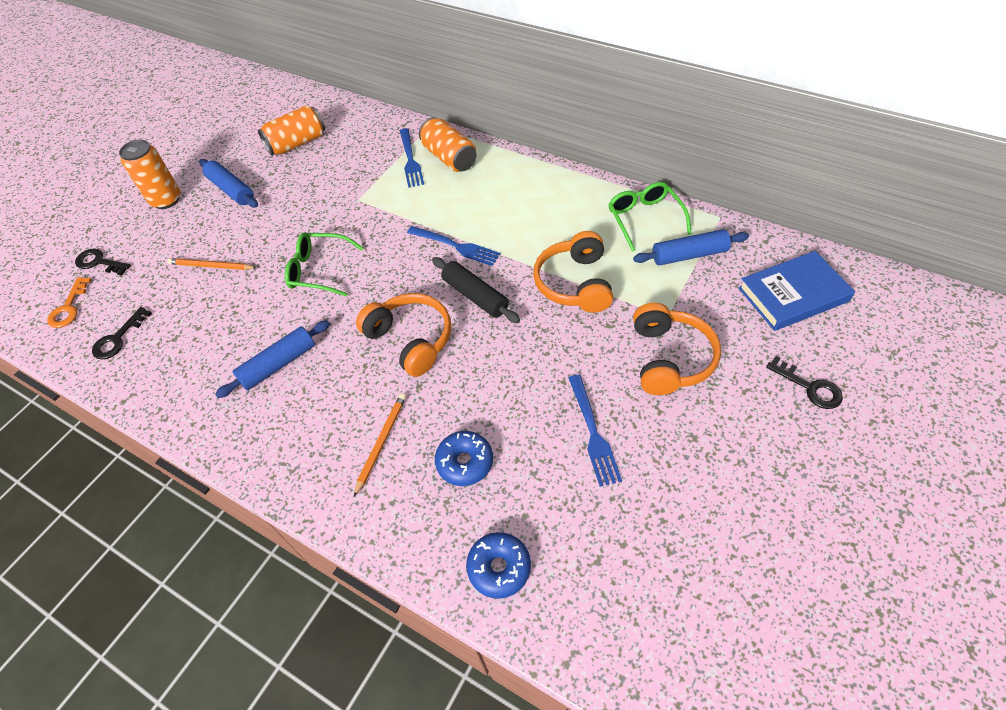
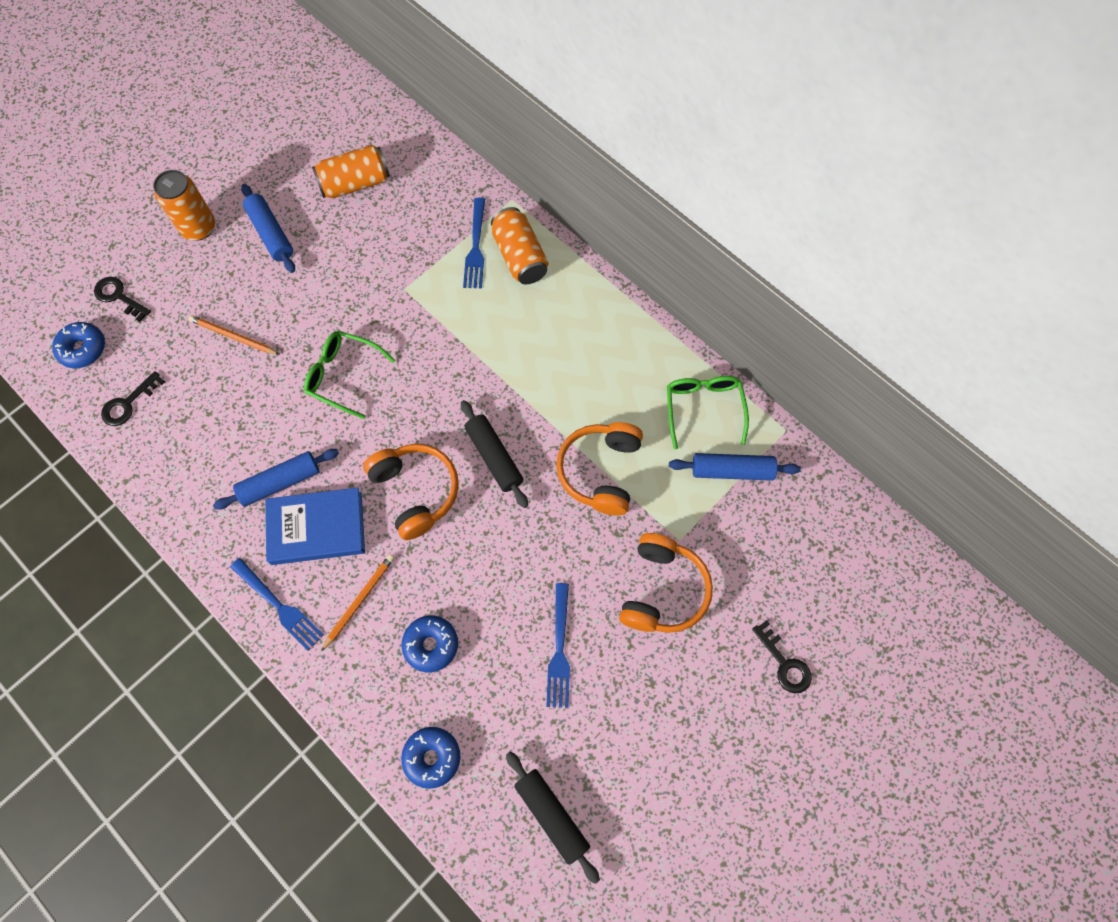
camera: 10 degrees right, 15 degrees up
(69, 308) = (83, 349): orange key -> blue donut
(456, 246) = (492, 386): blue fork -> blue fork (278, 605)
(645, 589) = (551, 815): none -> black rolling pin
(793, 295) = (817, 552): blue book -> blue book (317, 528)

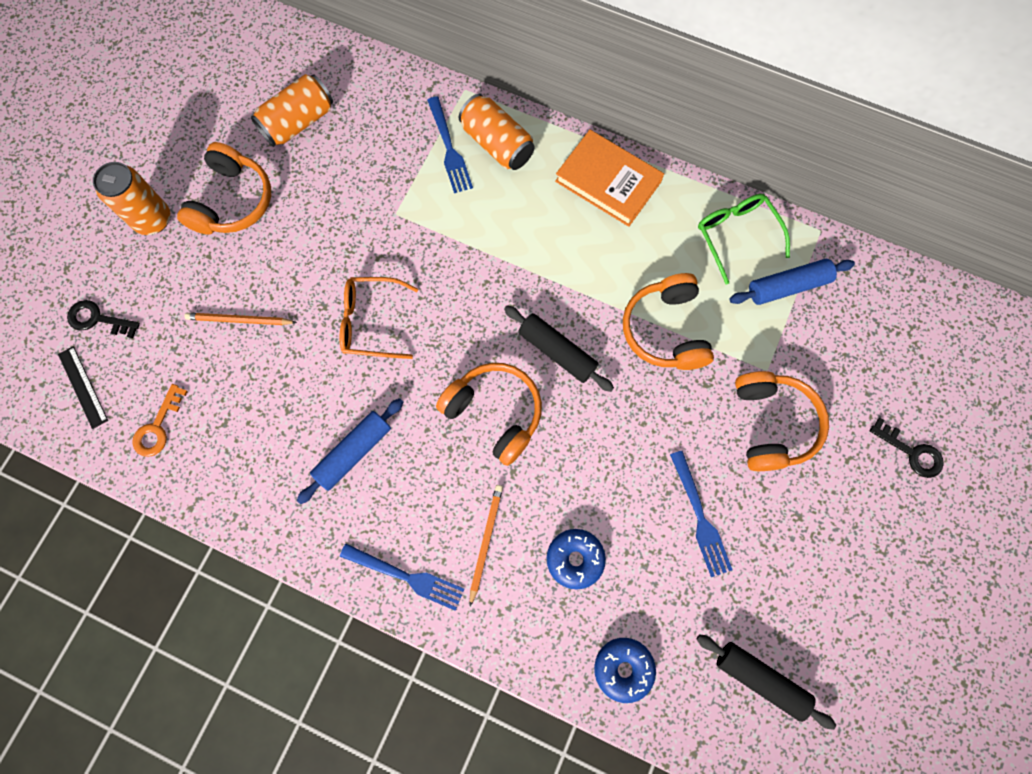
camera: 20 degrees left, 5 degrees up
(83, 349) = (83, 387): blue donut -> black ruler
(128, 403) = (158, 427): black key -> orange key
(271, 234) = (233, 201): blue rolling pin -> orange headphones
(317, 528) = (411, 485): blue book -> none
(343, 375) = (371, 322): green glasses -> orange glasses
(606, 321) = (608, 181): none -> orange book

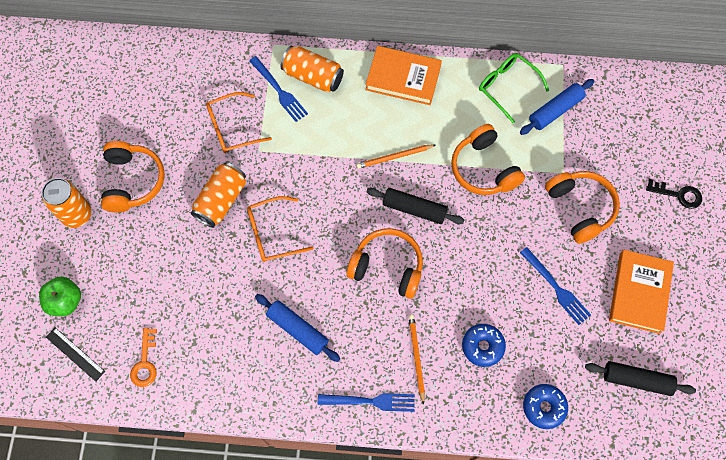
camera: 20 degrees left, 5 degrees down
(98, 319) = (65, 301): black key -> green apple
(240, 320) = (174, 265): orange pencil -> orange pencil (394, 157)
(298, 122) = (158, 107): orange can -> orange can (221, 200)
(353, 452) = (297, 329): blue rolling pin -> blue rolling pin turned 75 degrees counterclockwise
(374, 175) = (232, 128): none -> orange glasses
(808, 563) = (639, 292): none -> orange book

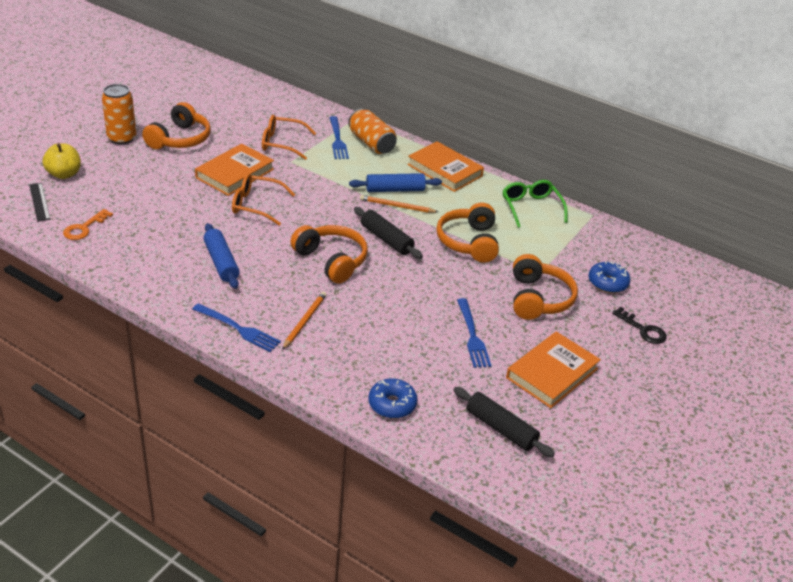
camera: 25 degrees right, 30 degrees down
(65, 301) = (64, 174): green apple -> yellow apple
(221, 200) = (235, 173): orange can -> orange book
(482, 346) = (370, 341): blue donut -> blue donut (607, 283)
(555, 110) = (563, 236): blue rolling pin -> blue rolling pin (395, 190)

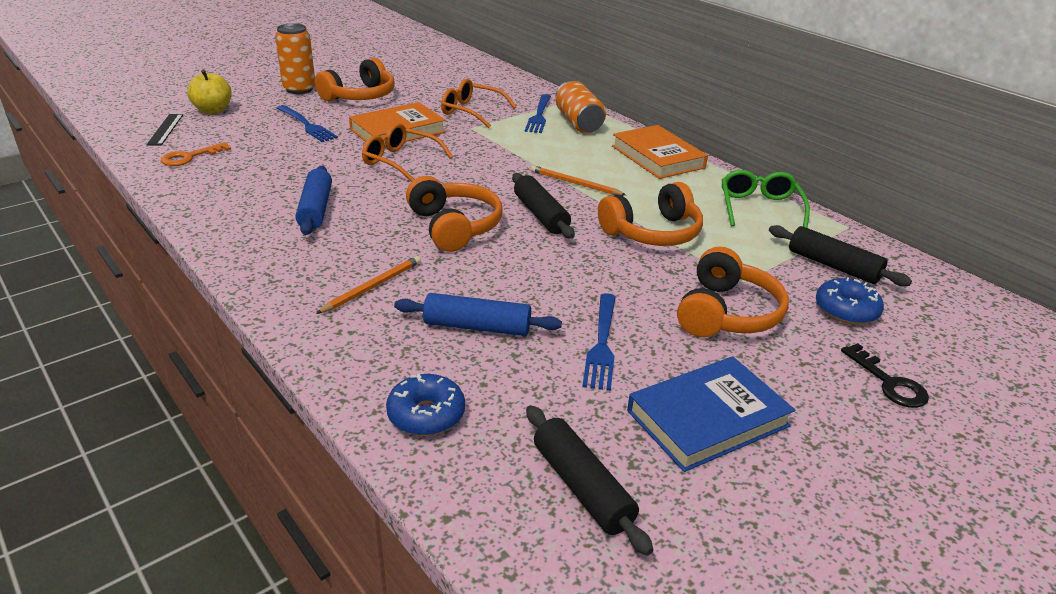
camera: 20 degrees right, 5 degrees down
(238, 329) = (280, 281): blue fork -> blue fork (307, 125)
(395, 190) = (582, 167): blue rolling pin -> blue rolling pin (477, 327)
(469, 242) = (652, 232): orange headphones -> orange headphones turned 135 degrees counterclockwise
(552, 373) = (707, 418): orange book -> blue book
(591, 249) = (833, 266): none -> black rolling pin

